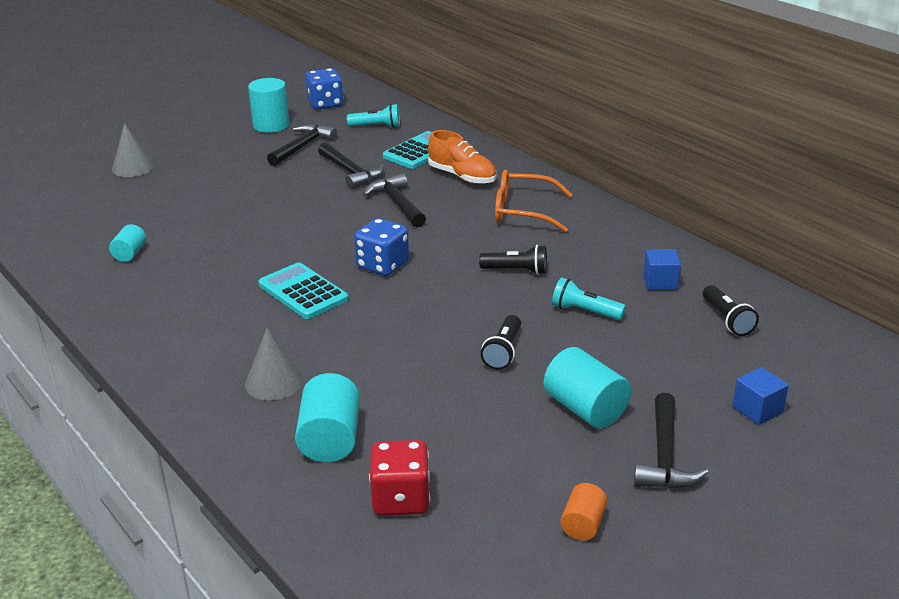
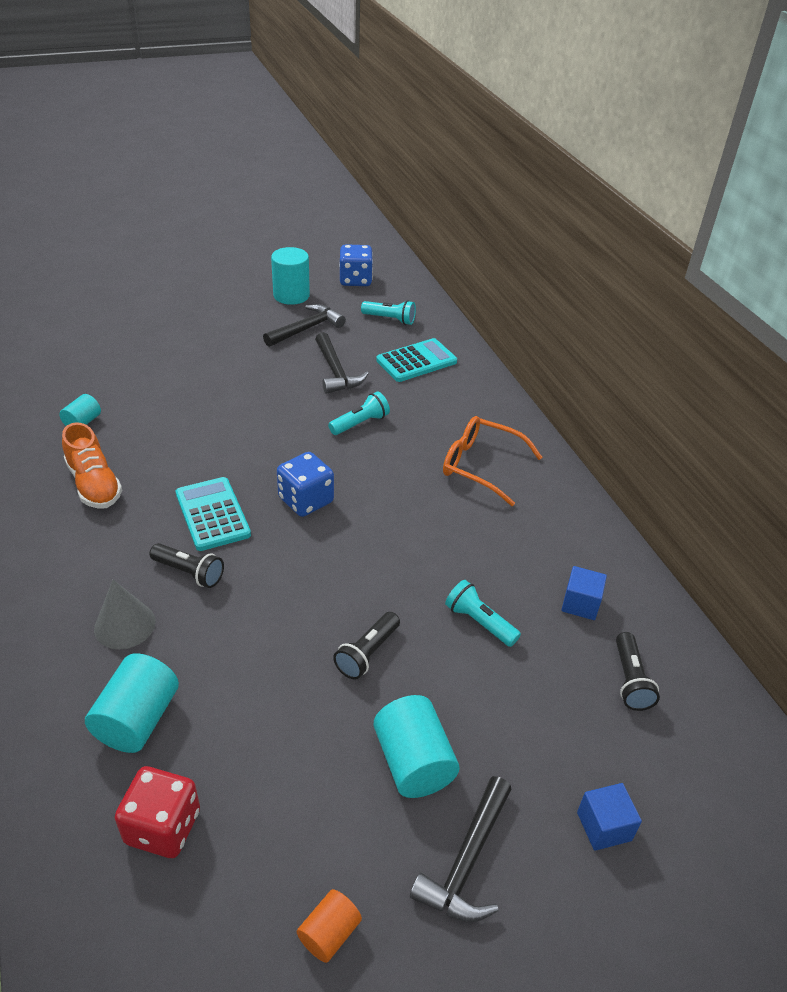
camera: 15 degrees right, 10 degrees up
(133, 167) = (141, 317): grey cone -> none
(397, 204) = (360, 423): black hammer -> turquoise flashlight
(462, 176) = (442, 404): orange shoe -> orange shoe (94, 484)
(516, 271) = (435, 545): black flashlight -> black flashlight (189, 573)

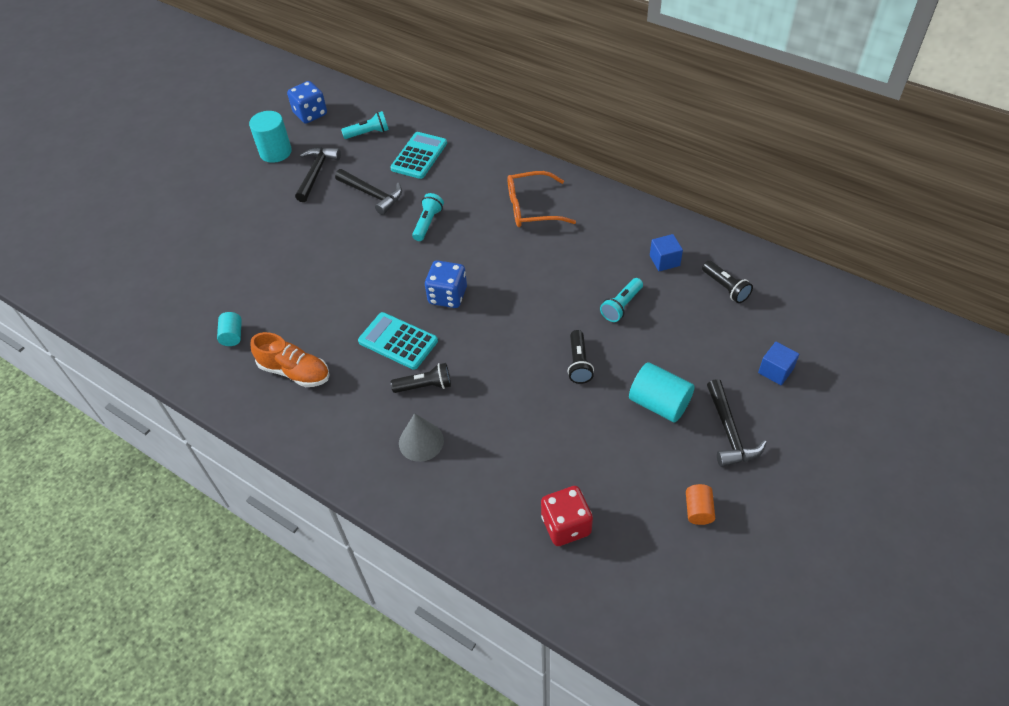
camera: 30 degrees left, 10 degrees up
(137, 719) = (490, 485): turquoise cylinder -> none
(479, 622) = (621, 306): turquoise flashlight -> turquoise flashlight turned 60 degrees counterclockwise

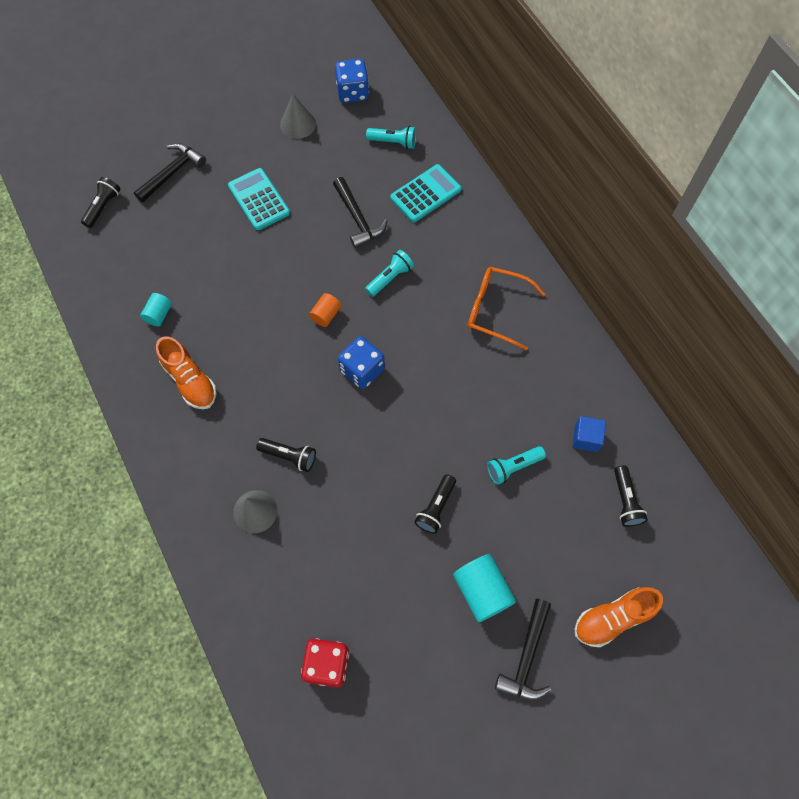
camera: 25 degrees right, 15 degrees up
(126, 279) = (103, 207): none -> black flashlight
(275, 152) = (298, 124): turquoise cylinder -> grey cone
(316, 173) = (321, 167): black hammer -> black hammer (172, 172)
(398, 341) = (292, 396): turquoise calculator -> turquoise calculator (259, 199)
(698, 510) = (448, 717): orange cylinder -> orange cylinder (326, 315)
(775, 371) = (612, 618): blue cube -> orange shoe

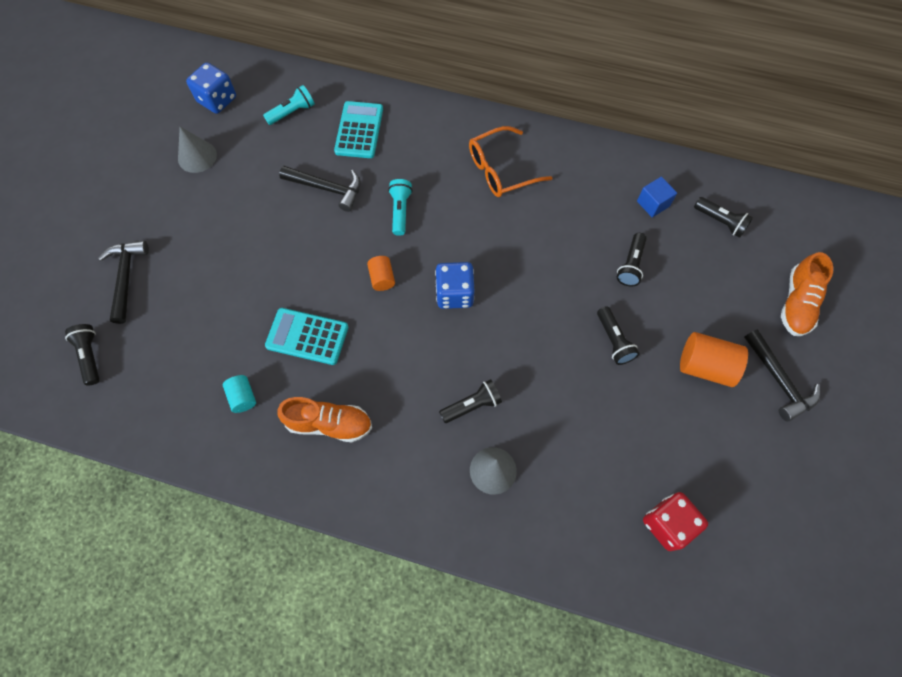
camera: 45 degrees left, 0 degrees up
(259, 199) = (229, 238): turquoise calculator -> turquoise calculator (307, 336)
(482, 591) = (705, 366): turquoise cylinder -> orange cylinder
(513, 467) = (630, 265): turquoise flashlight -> black flashlight

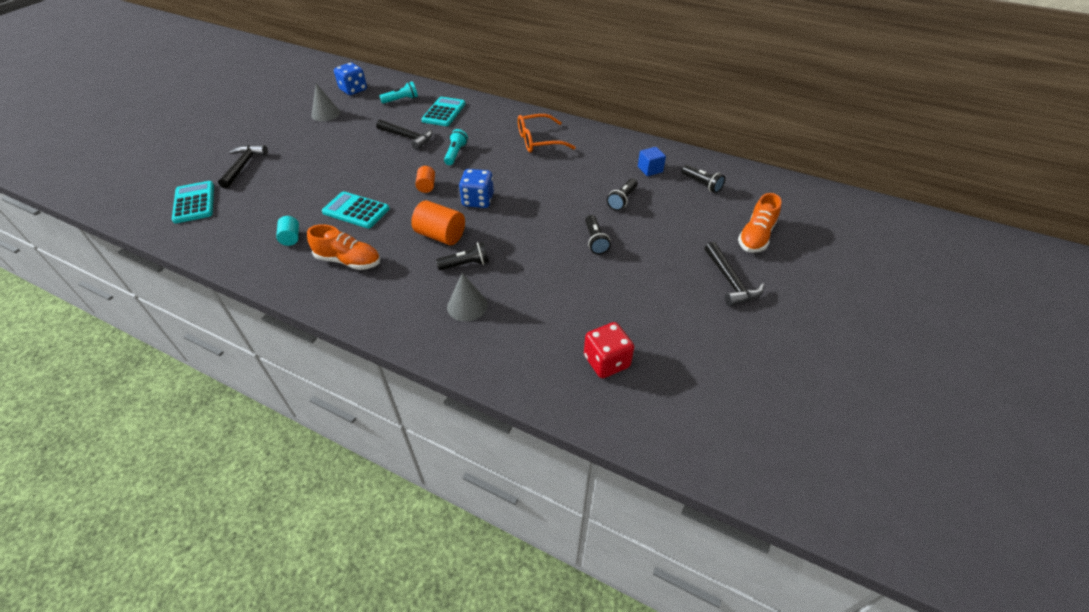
camera: 10 degrees right, 20 degrees down
(90, 356) = (194, 202): black flashlight -> turquoise calculator
(705, 366) = (667, 265): orange cylinder -> orange cylinder (440, 235)

